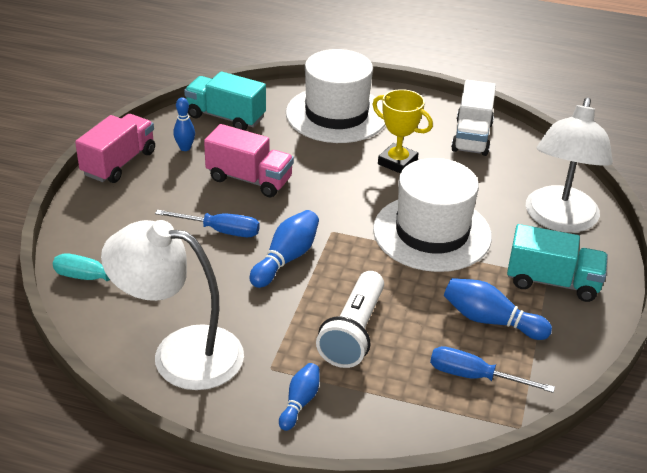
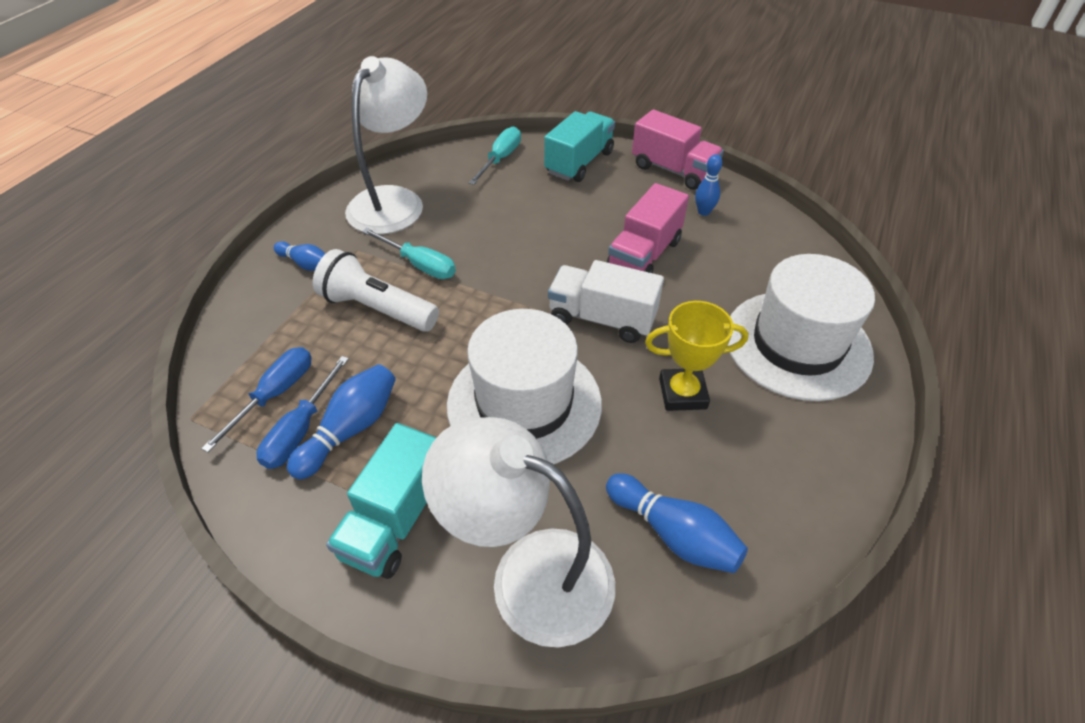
camera: 100 degrees right, 10 degrees up
(220, 231) = (555, 230): blue screwdriver -> blue screwdriver (301, 430)
(226, 117) = (772, 244): turquoise truck -> turquoise truck (579, 163)
(286, 259) = (502, 271): blue bowling pin -> blue bowling pin (674, 534)
(286, 314) = (419, 264): none -> turquoise screwdriver
(397, 162) = (682, 393): yellow trophy -> yellow trophy turned 45 degrees clockwise
(472, 137) = (759, 503): white truck -> white truck (602, 318)

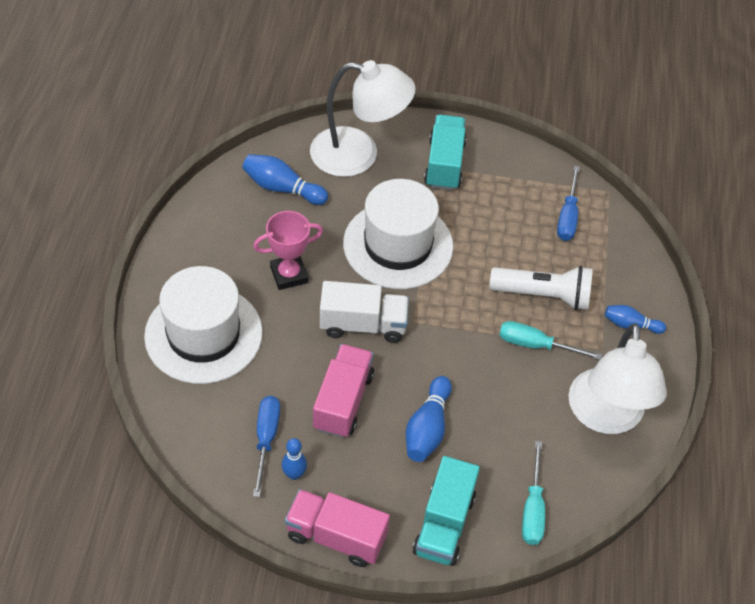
camera: 160 degrees right, 5 degrees up
(301, 430) = (534, 199): blue screwdriver -> blue screwdriver (266, 439)
(351, 429) = (503, 205): blue bowling pin -> blue bowling pin (427, 428)
(682, 393) = (289, 275): yellow trophy -> pink trophy

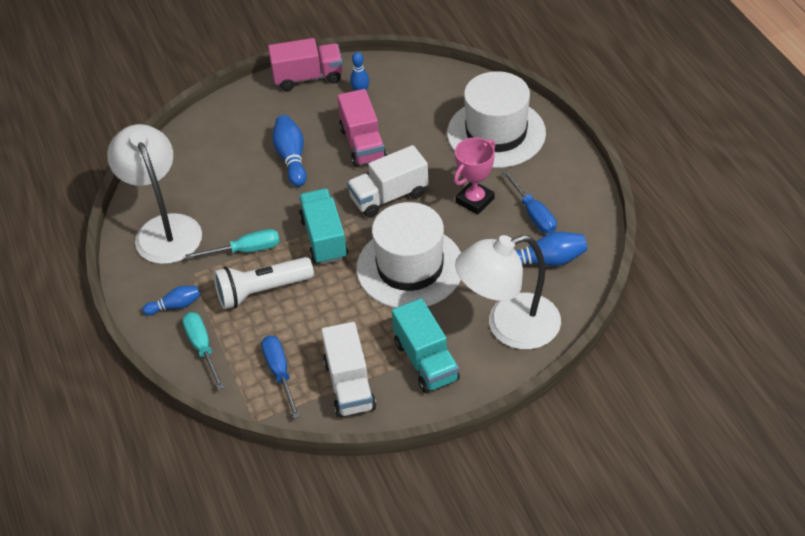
camera: 155 degrees right, 5 degrees down
(266, 439) = (395, 100): blue screwdriver -> blue screwdriver (533, 214)
(444, 524) = (243, 114): turquoise truck -> turquoise truck (324, 238)
(517, 178) = (349, 385): none -> white truck
(533, 509) = (188, 150): turquoise screwdriver -> turquoise screwdriver (202, 348)

